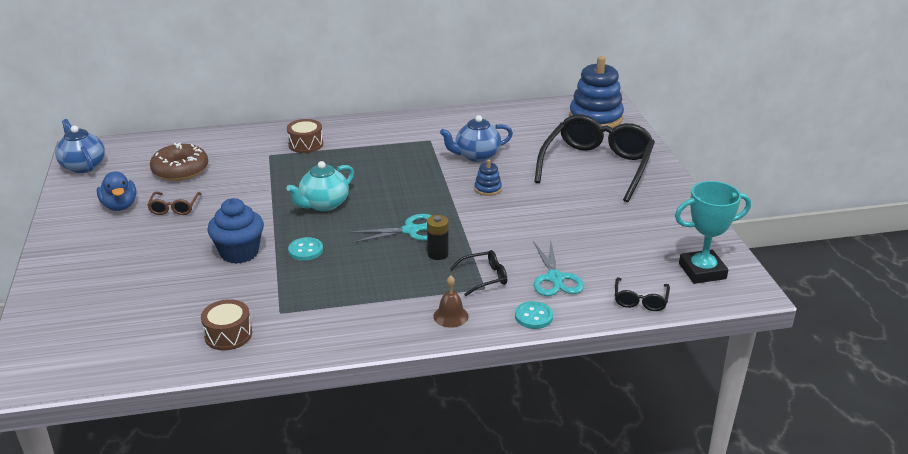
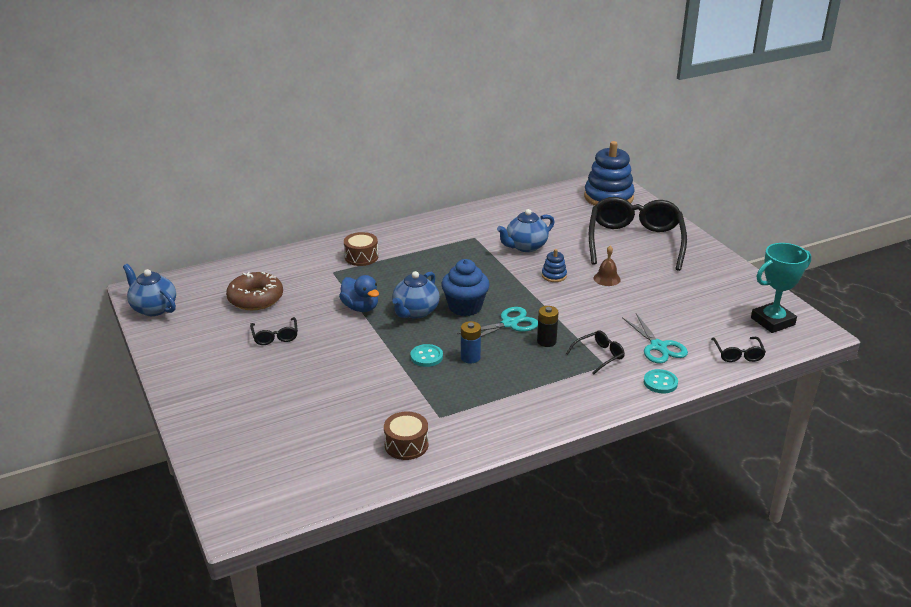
camera: 15 degrees left, 0 degrees up
(120, 206) = (219, 342): blue duck -> blue duck (360, 307)
(174, 208) = (275, 336): brown glasses -> black glasses
(239, 253) = (366, 369): blue cupcake -> blue cupcake (465, 307)
(323, 204) = (415, 312): turquoise teapot -> blue teapot
(349, 258) = (470, 357): none -> blue battery
(450, 316) = (591, 394): brown bell -> brown bell (607, 278)

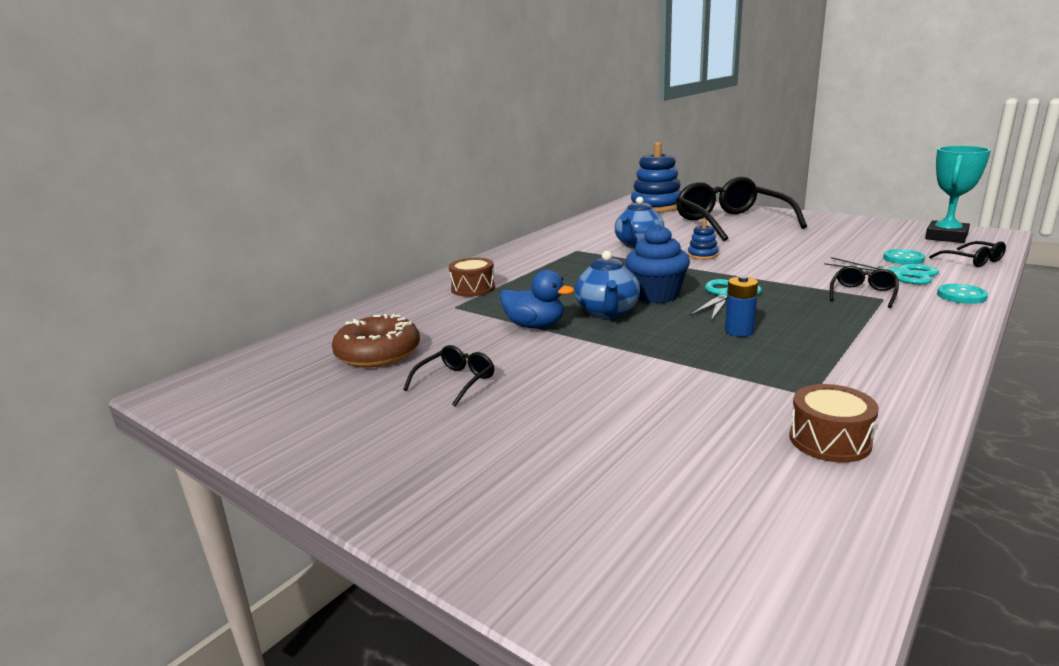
camera: 25 degrees left, 10 degrees down
(153, 308) = (219, 404): blue teapot -> none
(275, 336) = (456, 381): black glasses -> black glasses turned 105 degrees counterclockwise
(426, 357) = (688, 344): turquoise button -> turquoise button (903, 259)
(546, 341) = (791, 297): black battery -> none
(607, 278) = (754, 246): brown bell -> none

